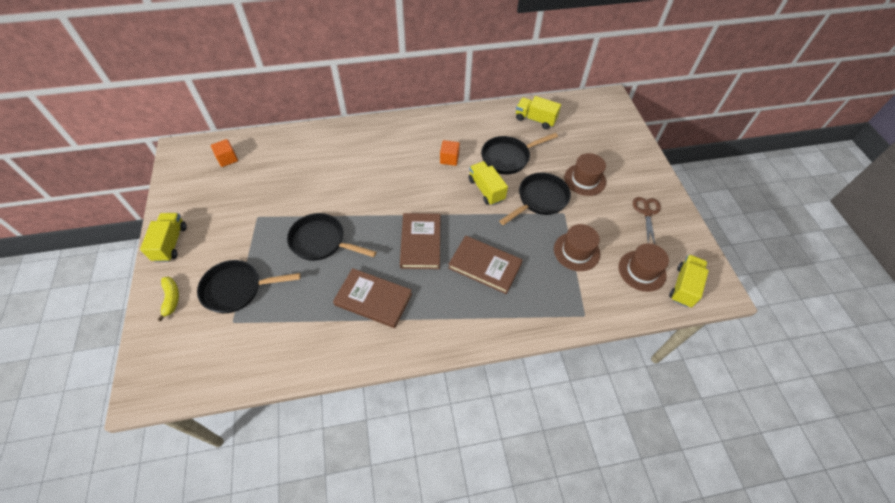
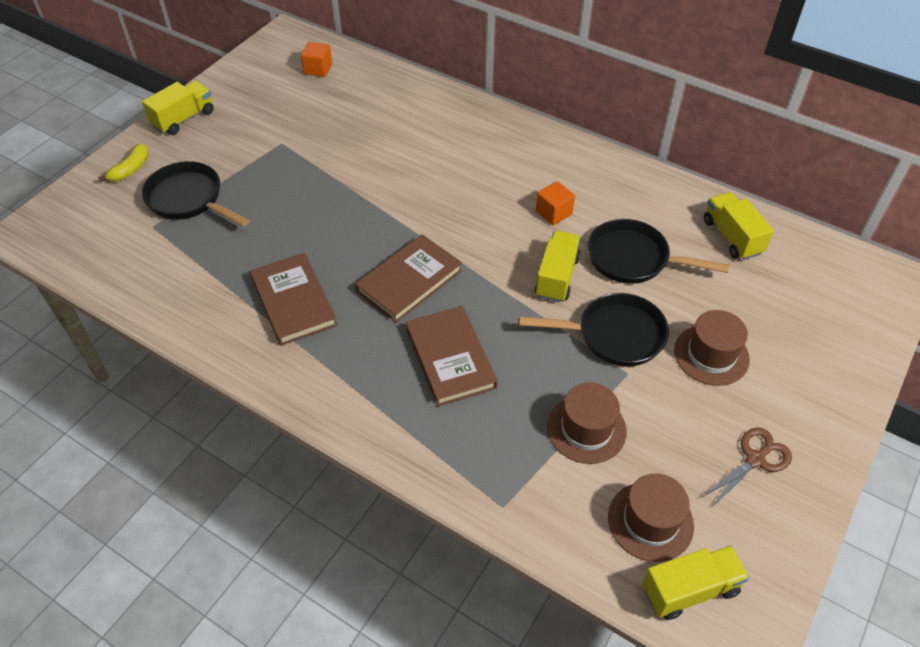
camera: 45 degrees right, 5 degrees down
(321, 241) = (311, 208): black pan -> none

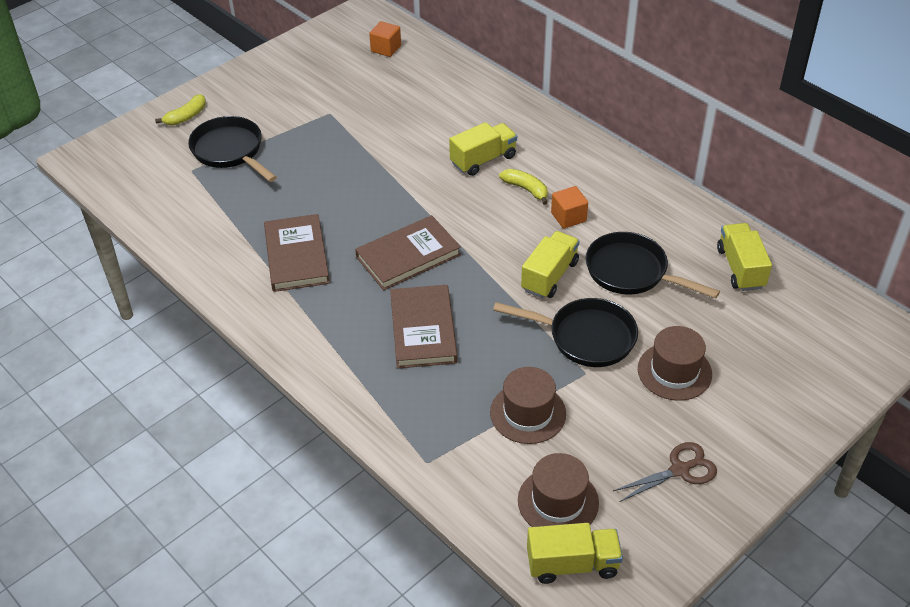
camera: 15 degrees right, 5 degrees down
(184, 119) = (246, 78): yellow truck -> yellow truck (483, 160)
(503, 191) = (526, 189): none -> yellow banana

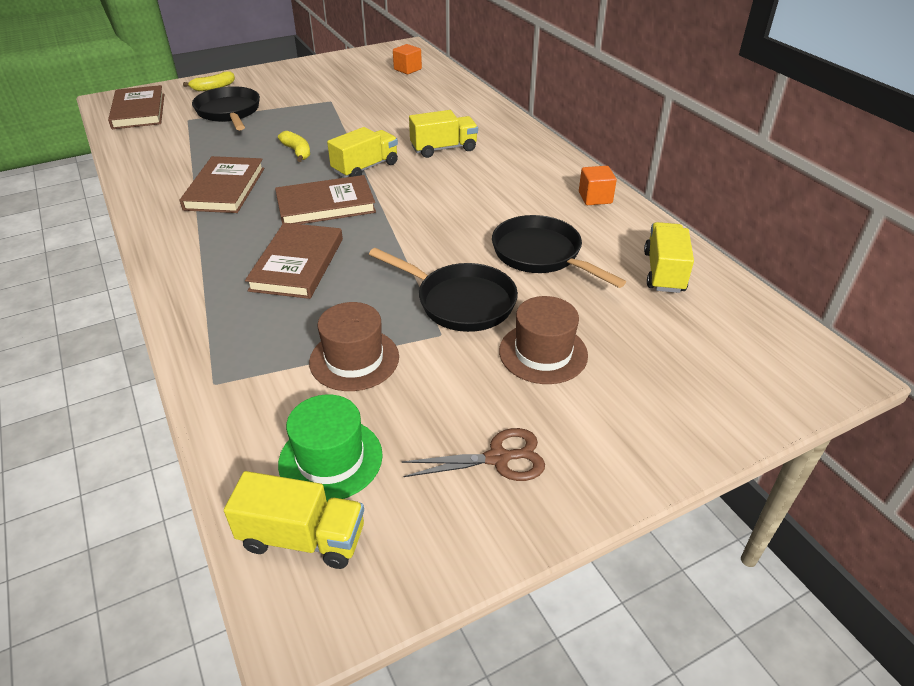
camera: 15 degrees right, 5 degrees down
(127, 168) = (139, 111): none -> brown book
(526, 189) = (471, 175): yellow banana -> yellow banana (297, 152)
(549, 276) = (453, 243): yellow truck -> yellow truck (365, 168)
(558, 501) = (330, 459): brown hat -> green hat
(568, 217) = (500, 201): orange cube -> orange cube (595, 198)

